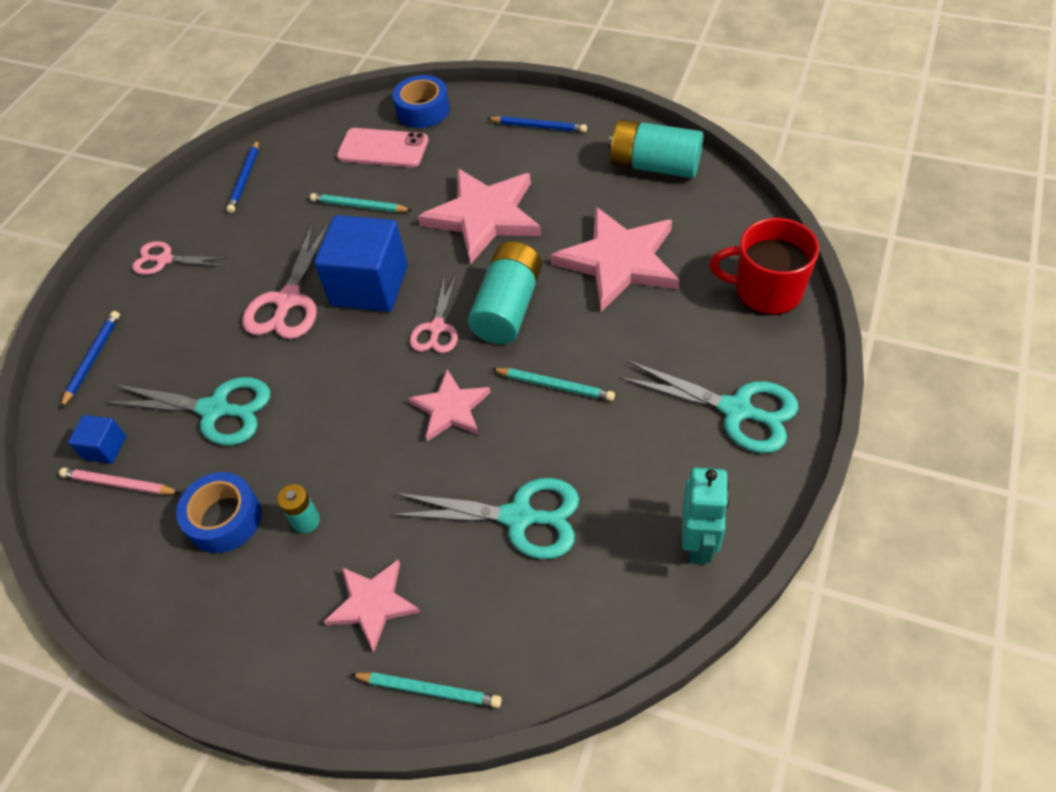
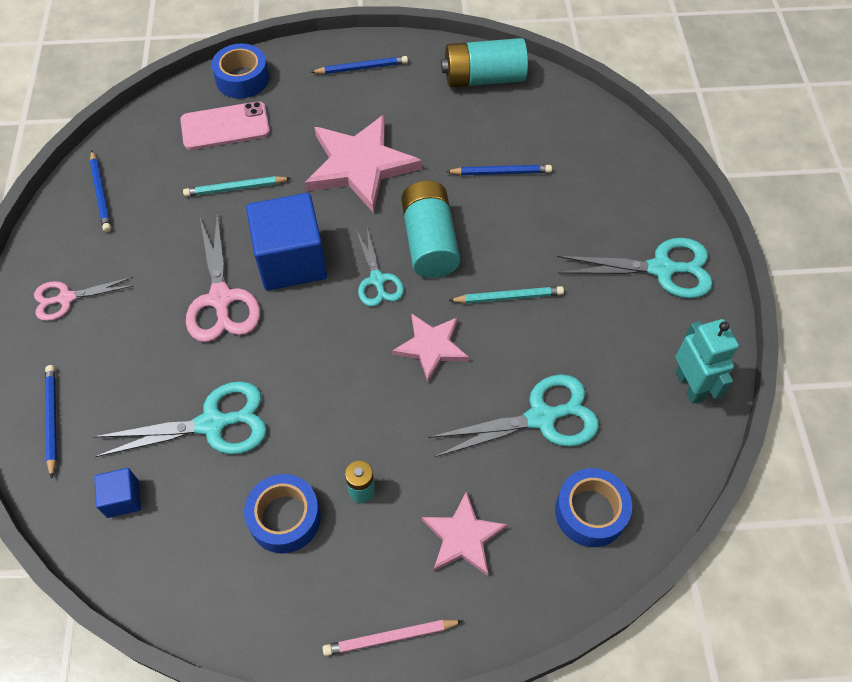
camera: 30 degrees left, 5 degrees up
(119, 484) = (160, 527): pink pencil -> pink pencil (390, 638)
(429, 690) = (551, 586): turquoise pencil -> none
(437, 328) = (377, 280): pink scissors -> turquoise scissors
(513, 632) = (590, 512): none -> blue tape
(619, 261) = (501, 172): pink star -> blue pencil
(766, 291) = (631, 162): red mug -> none

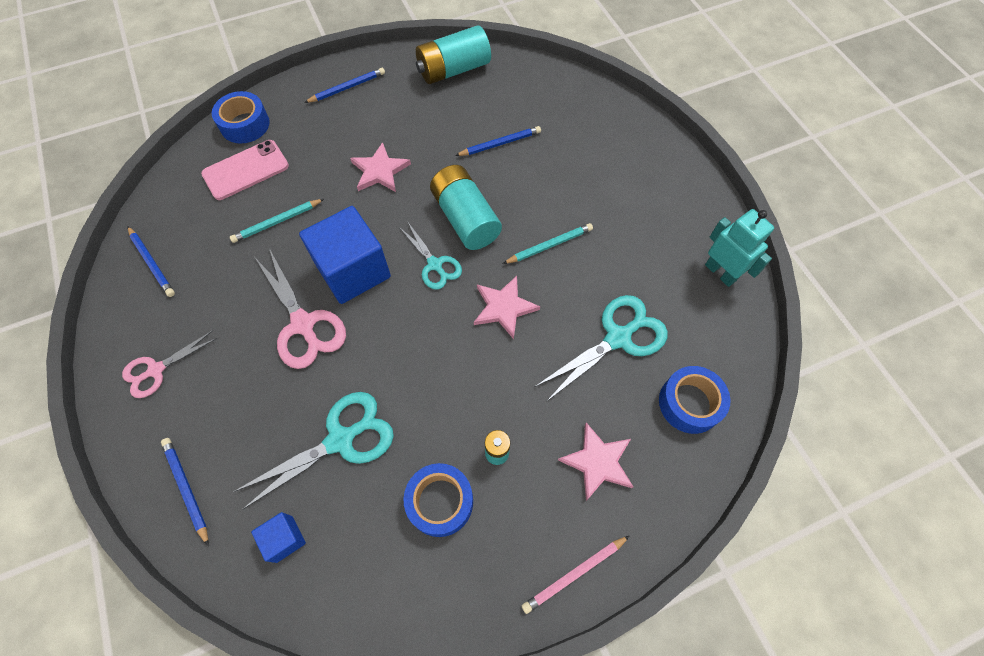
camera: 20 degrees left, 5 degrees up
(360, 165) = (380, 171): pink star -> pink star, size x0.58
(662, 269) = (659, 185): turquoise scissors -> none

